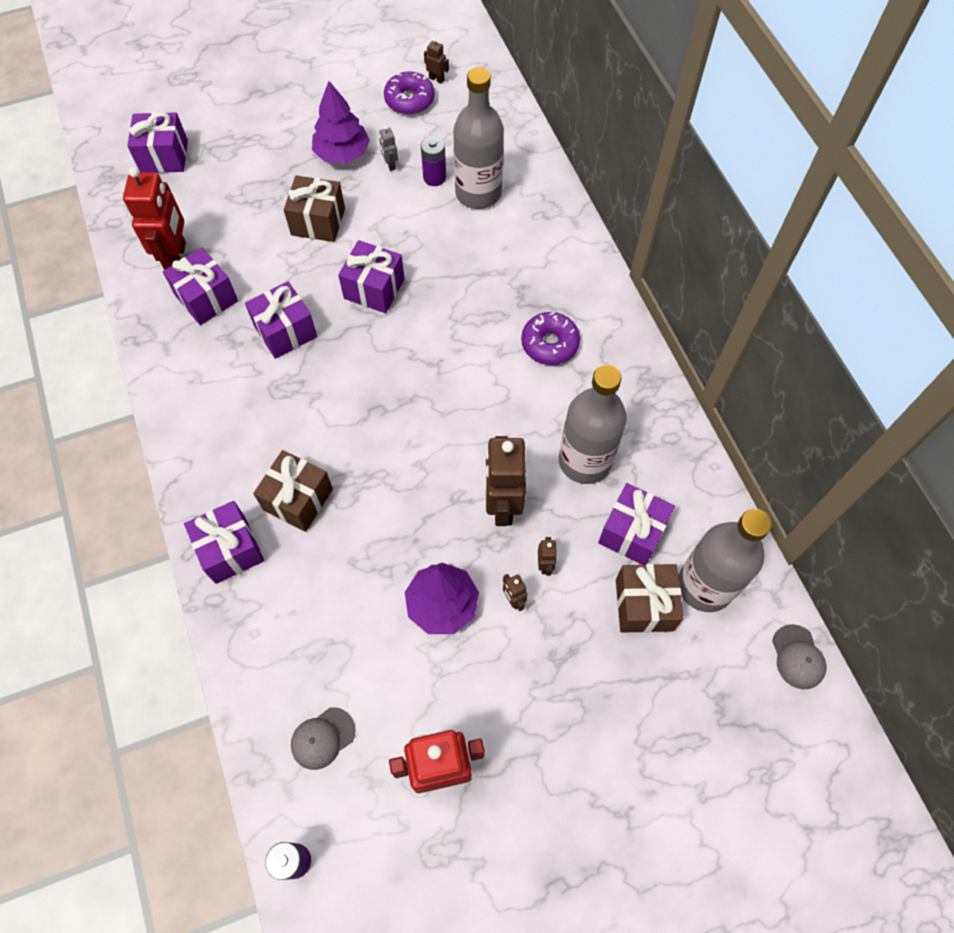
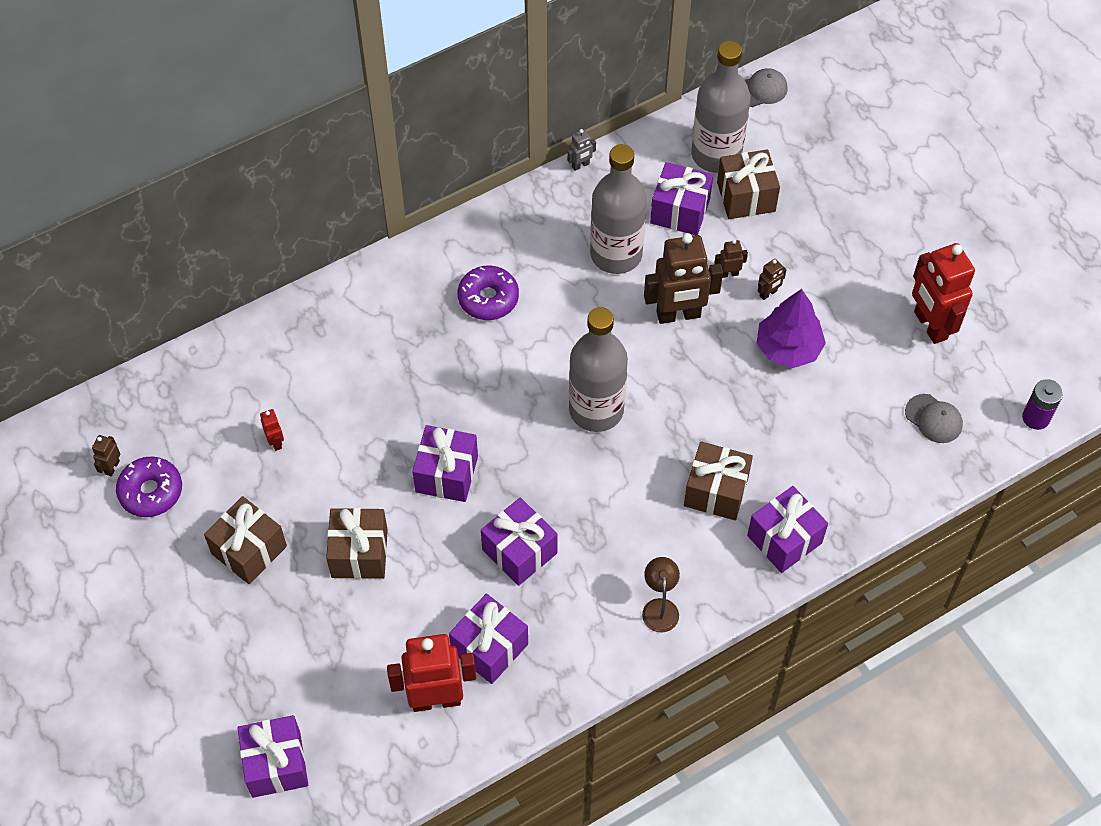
camera: 100 degrees left, 5 degrees down
(198, 429) = (660, 607): none -> brown lamp
(342, 154) = (249, 550): purple tree -> brown gift
(390, 165) = (261, 493): grey robot -> grey robot (580, 165)
(434, 177) = (276, 442): purple battery -> red robot
(478, 193) = (294, 393): grey bottle -> grey bottle (596, 410)

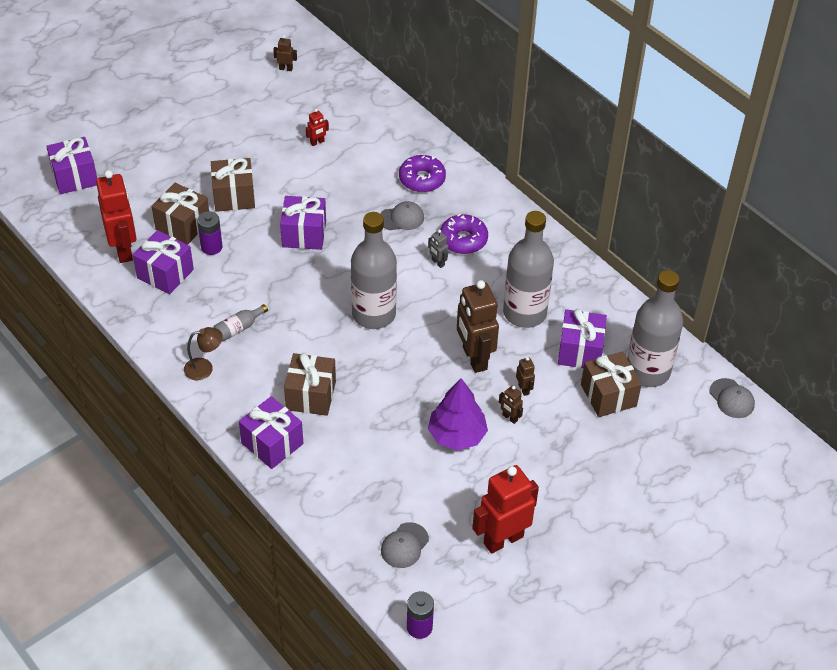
camera: 80 degrees right, 10 degrees down
(151, 491) = (270, 89): purple donut -> purple donut (422, 179)
(249, 550) = (231, 141): brown gift -> brown gift (183, 225)
(438, 360) = (401, 218): none -> grey cap
(450, 587) = (211, 247): none -> purple battery
(519, 551) = (244, 282): purple gift -> none
(580, 165) = (608, 282): grey robot -> grey robot (437, 262)
(599, 564) = (238, 328): none -> grey bottle

